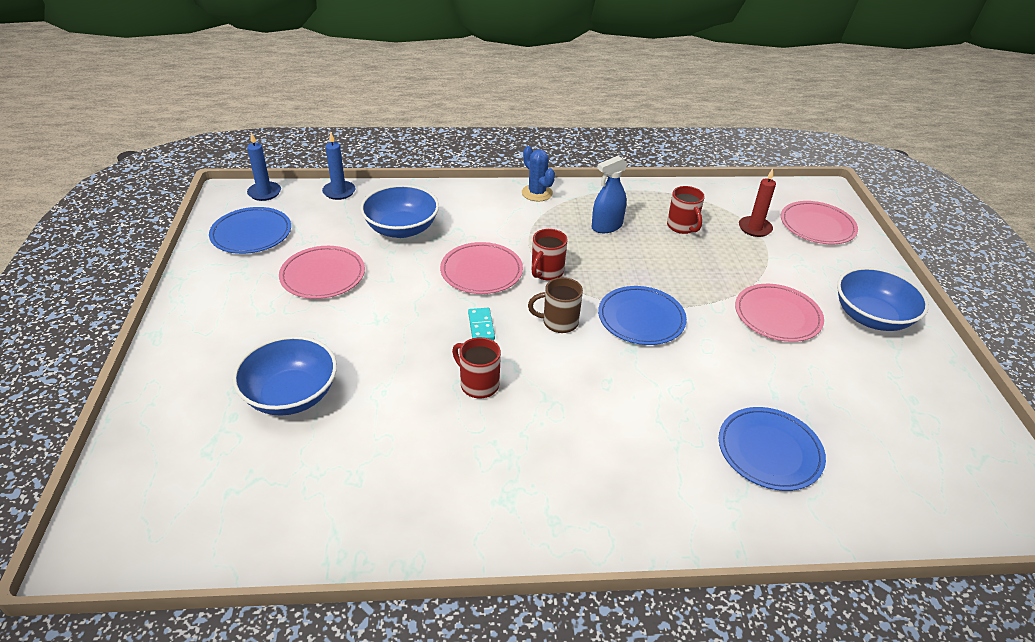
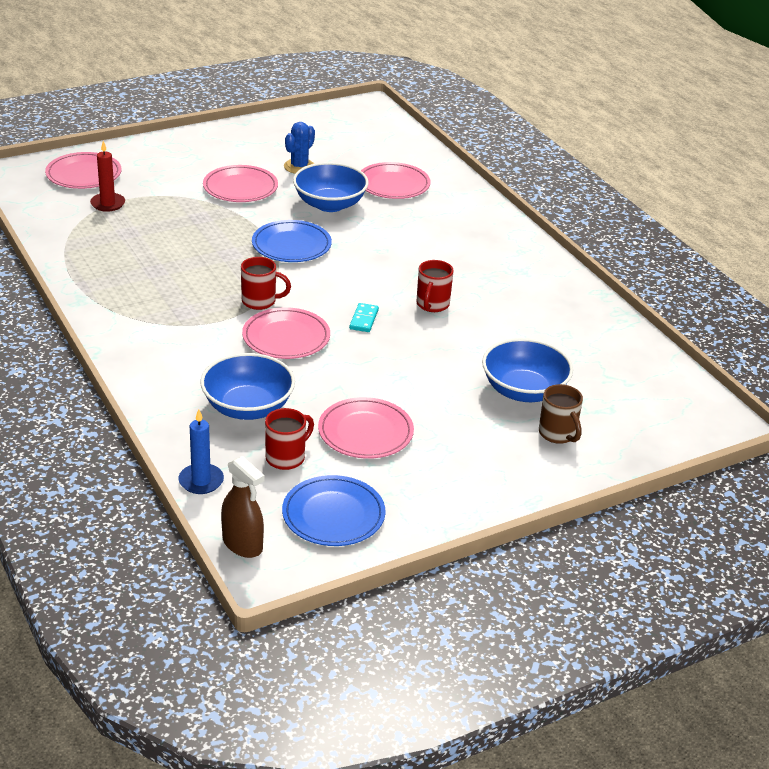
camera: 115 degrees left, 5 degrees down
(264, 193) = (242, 544): blue candle -> brown spray bottle
(481, 326) = (364, 319): turquoise domino -> turquoise domino turned 45 degrees counterclockwise
(537, 193) = (115, 335): blue cactus -> blue cactus (299, 167)
(558, 322) = (327, 282): brown mug -> brown mug (558, 434)
(606, 226) = (157, 281): blue spray bottle -> none
(682, 227) = (130, 240): red mug -> red mug (286, 457)
(769, 451) = (393, 184): blue plate -> pink plate
(871, 317) = (212, 151): blue bowl -> blue bowl (330, 204)

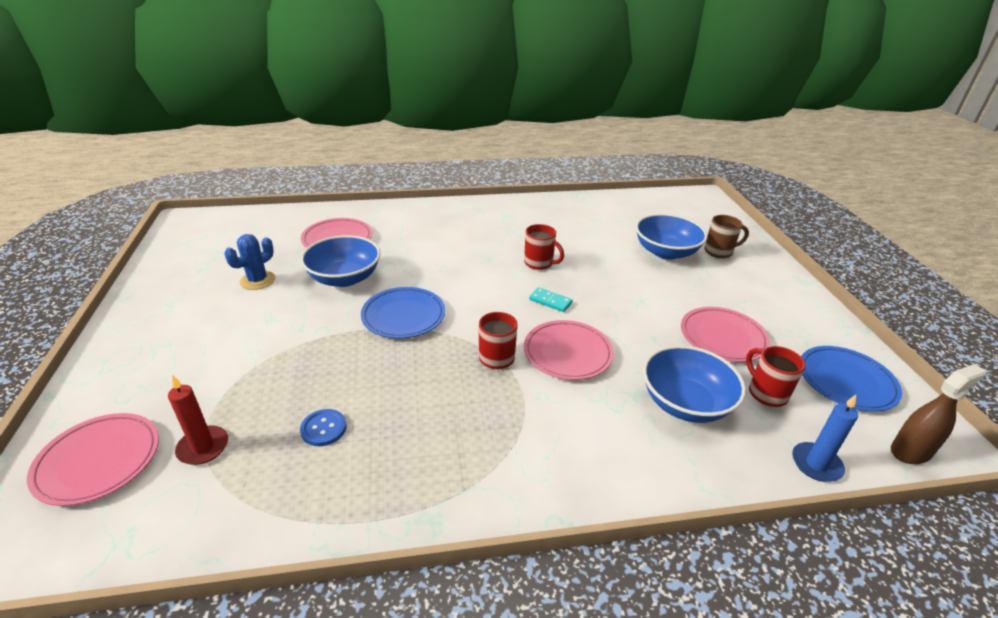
camera: 70 degrees left, 0 degrees up
(142, 242) = (323, 428): none -> blue button
(240, 188) = (264, 326): pink plate -> none
(299, 167) = (257, 280): blue cactus -> blue cactus turned 75 degrees clockwise

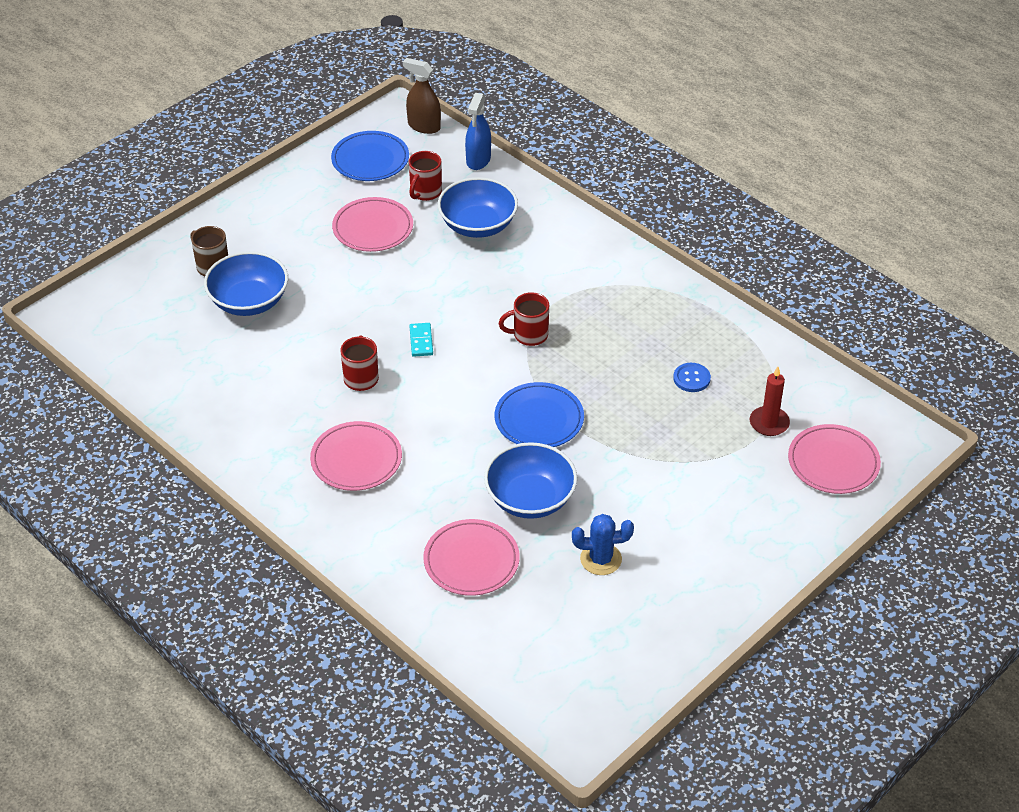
camera: 125 degrees left, 10 degrees up
(567, 353) = (483, 301): pink plate -> pink plate (356, 459)
(816, 464) = (478, 160): blue candle -> blue spray bottle

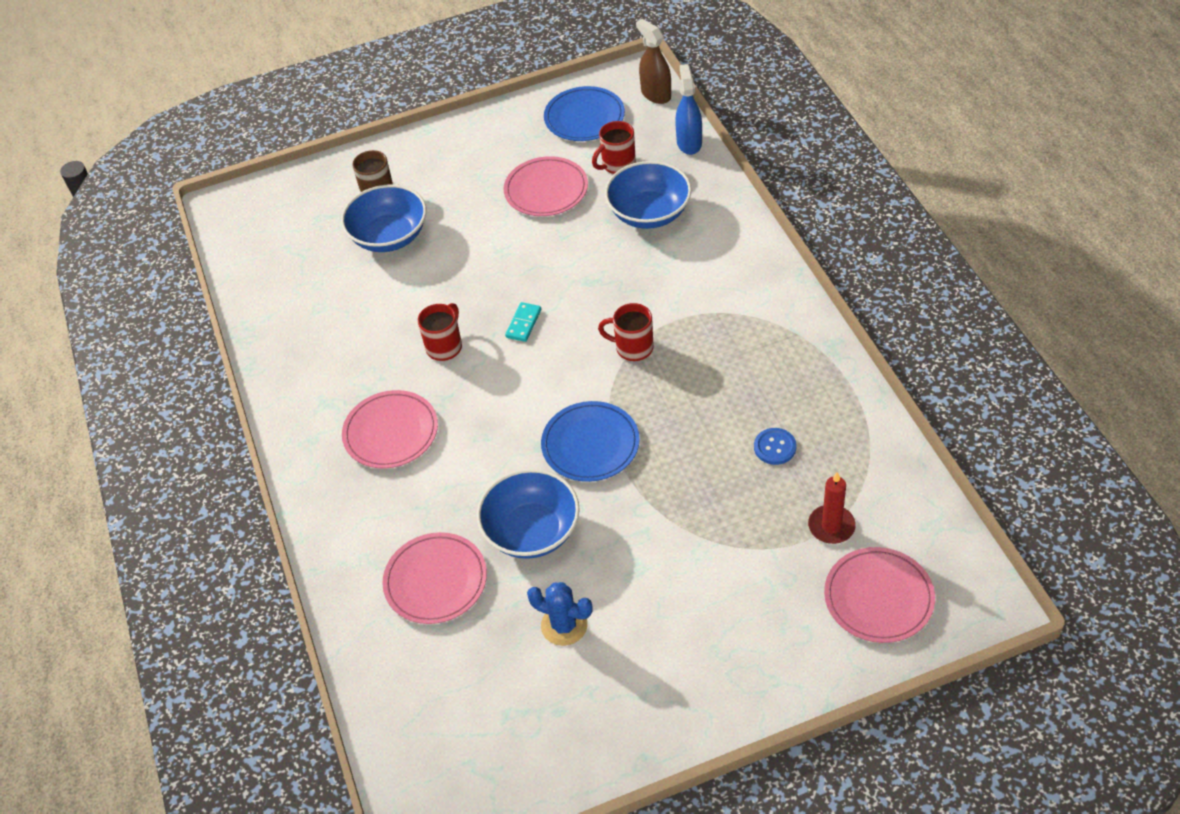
camera: 30 degrees right, 5 degrees up
(478, 160) = (689, 143): blue spray bottle -> blue spray bottle turned 135 degrees clockwise

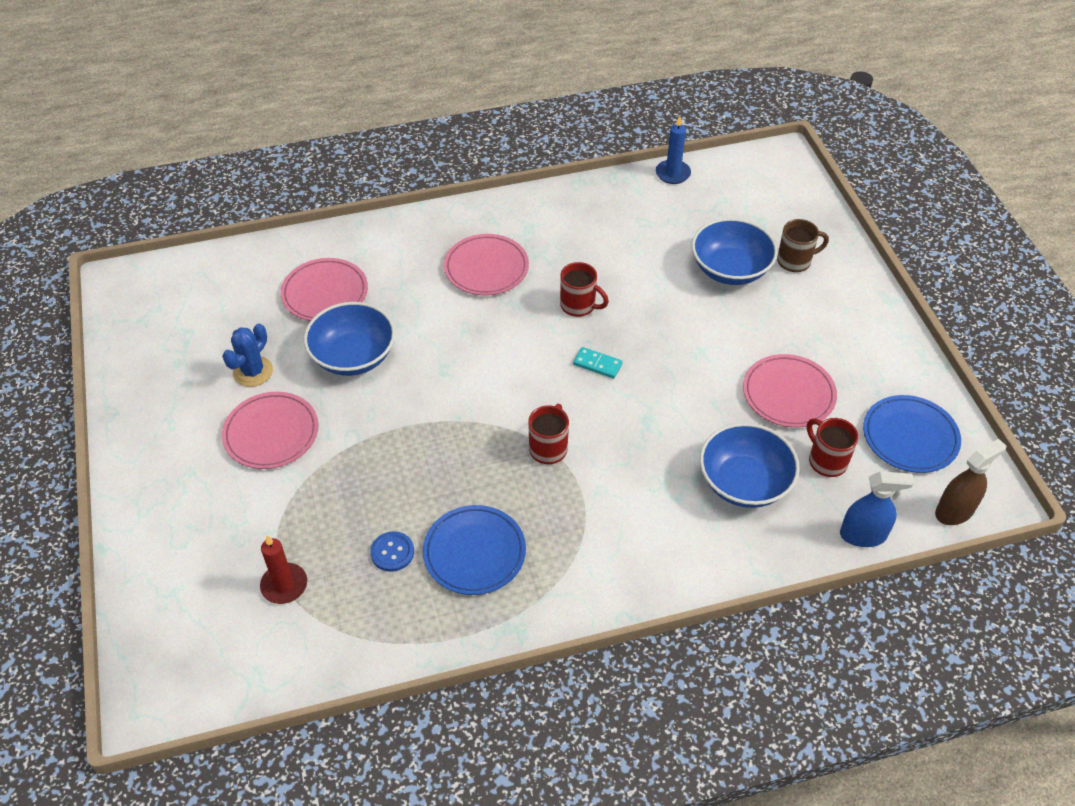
camera: 90 degrees right, 0 degrees up
(243, 290) = (672, 174): none -> blue candle
(590, 444) = (436, 404): blue plate -> blue plate (474, 552)
(878, 597) = (192, 610): pink plate -> pink plate (271, 433)

